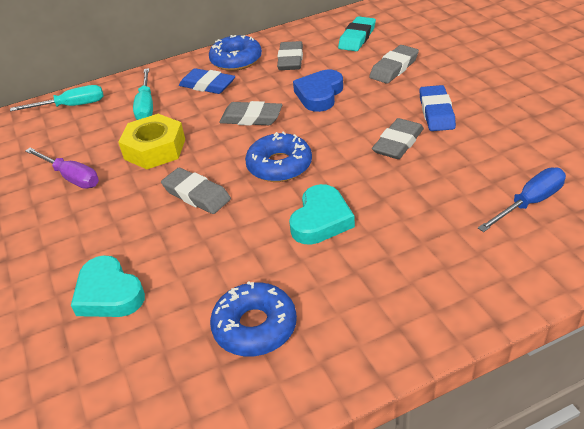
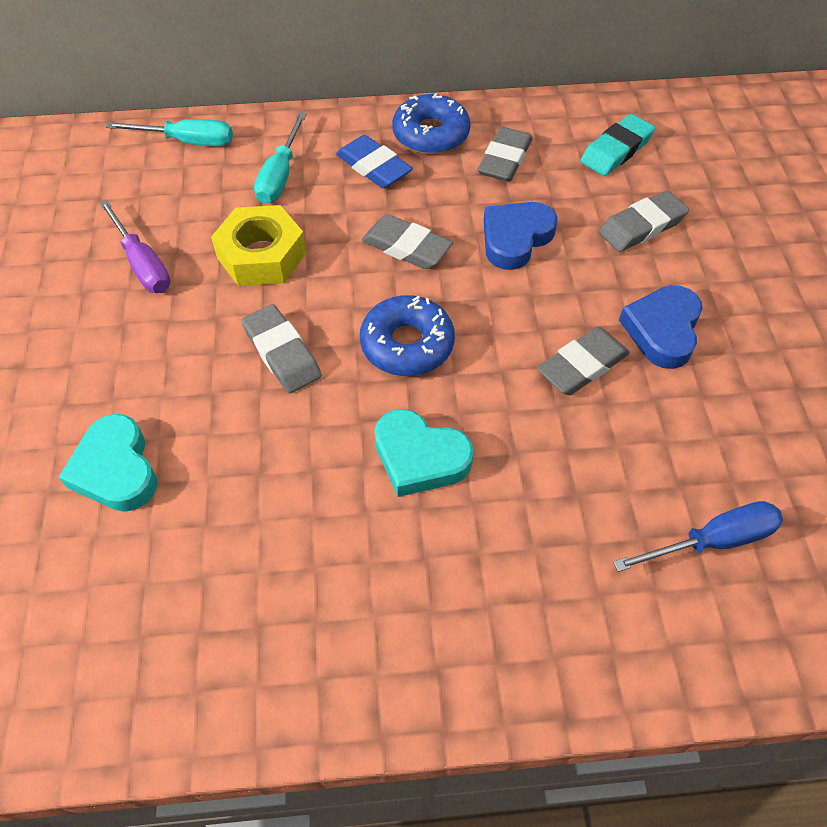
camera: 15 degrees right, 15 degrees up
(255, 327) = (264, 593): blue donut -> none
(321, 220) = (420, 457): turquoise heart -> turquoise heart turned 75 degrees clockwise
(436, 112) = (662, 330): blue eraser -> blue heart

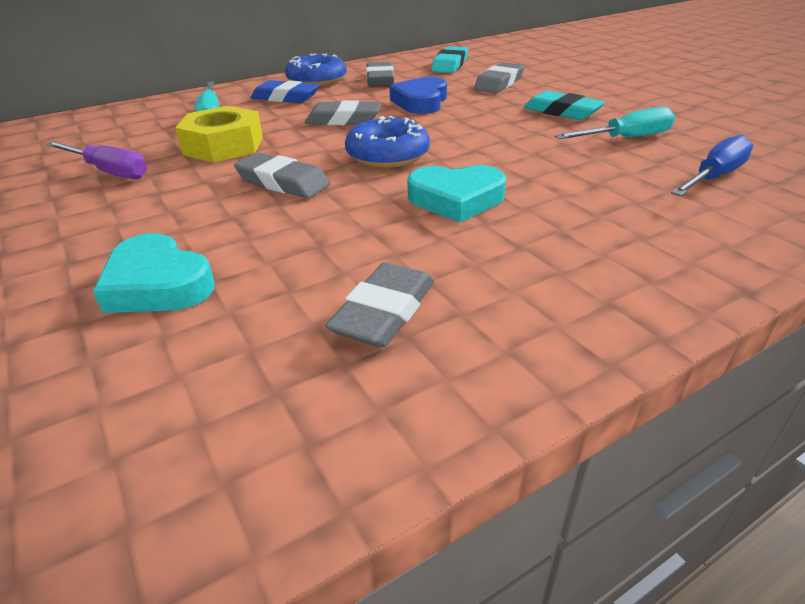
camera: 25 degrees left, 20 degrees down
(187, 141) = (115, 115): turquoise screwdriver -> turquoise screwdriver (626, 138)
(582, 365) = (528, 134): grey eraser -> grey eraser (384, 311)
(662, 330) = (562, 111): blue heart -> turquoise eraser

